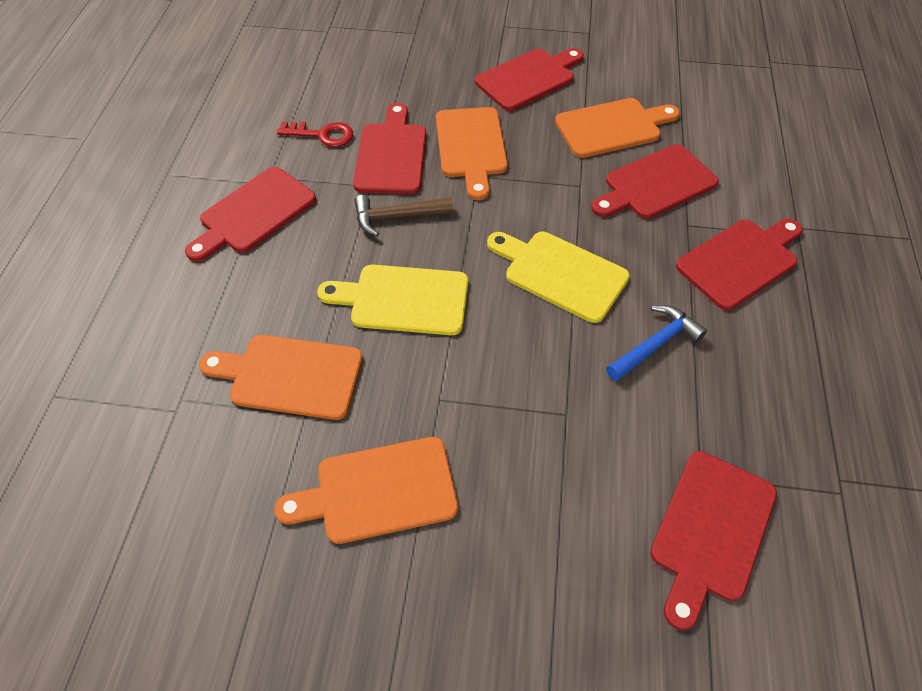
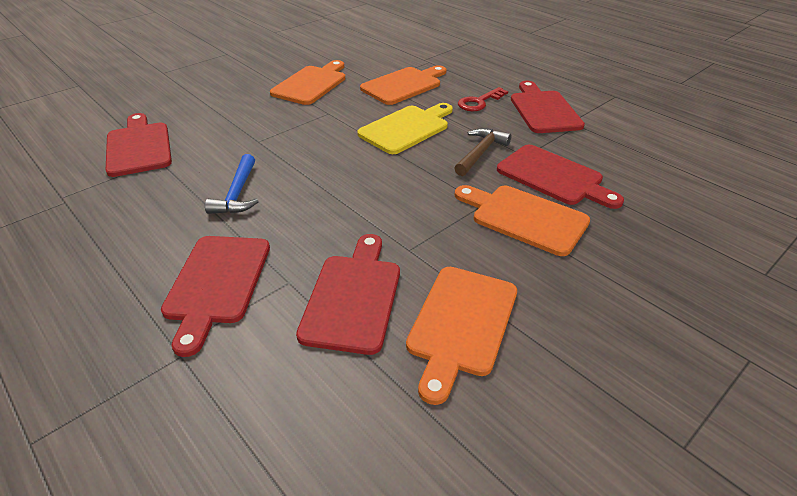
camera: 130 degrees right, 15 degrees down
(322, 135) = (610, 158): red key -> red key (479, 102)
(528, 78) = (606, 313): red cutting board -> none
(560, 273) = (342, 189): yellow cutting board -> none

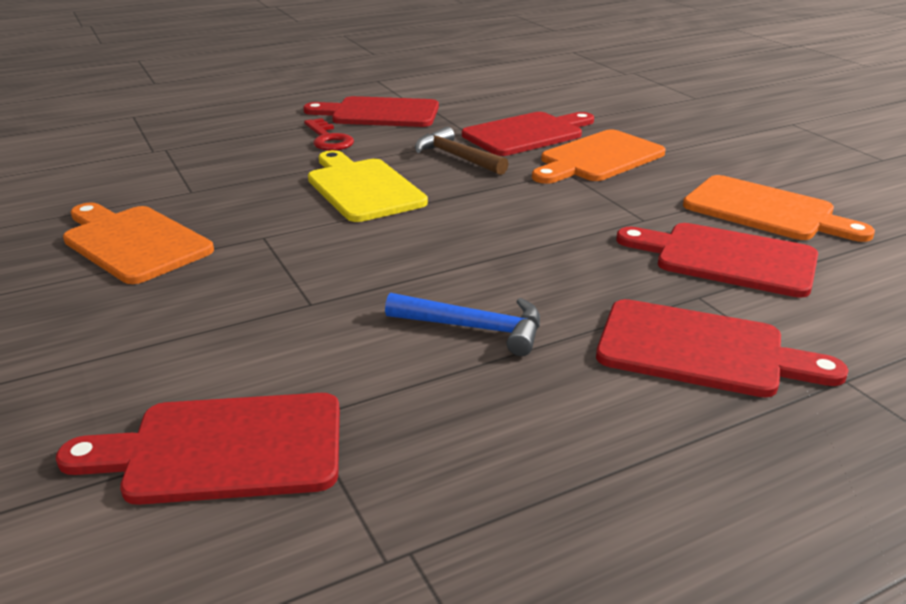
camera: 75 degrees left, 10 degrees down
(404, 85) = (226, 174): orange cutting board -> none

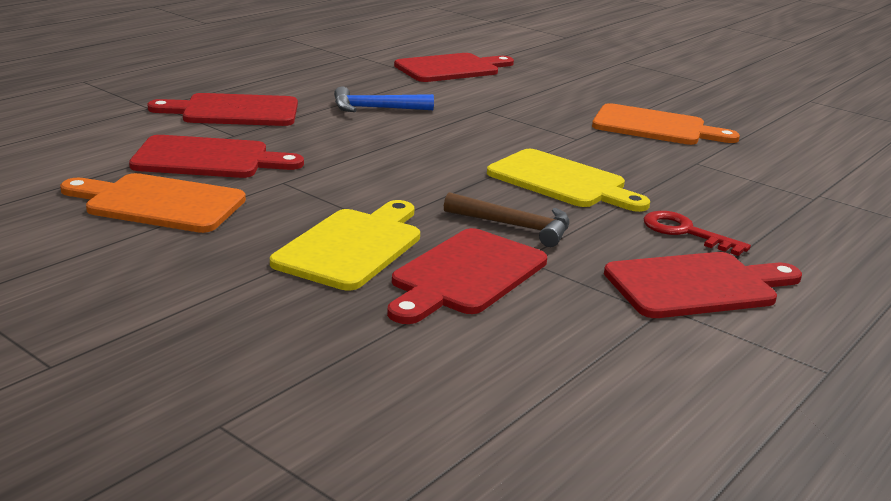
camera: 155 degrees right, 5 degrees down
(598, 158) = (352, 246): orange cutting board -> yellow cutting board

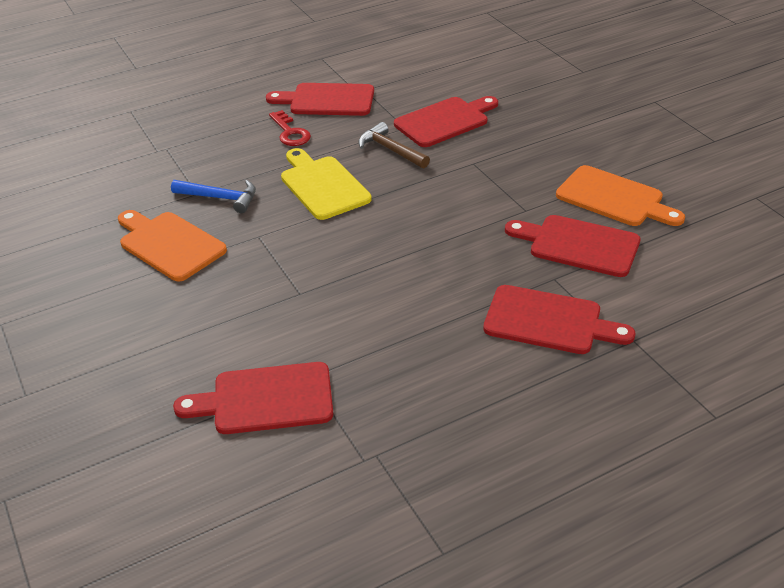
camera: 155 degrees left, 15 degrees up
(352, 246) = (498, 147): yellow cutting board -> none
(376, 109) = (407, 309): blue hammer -> blue hammer (220, 198)

